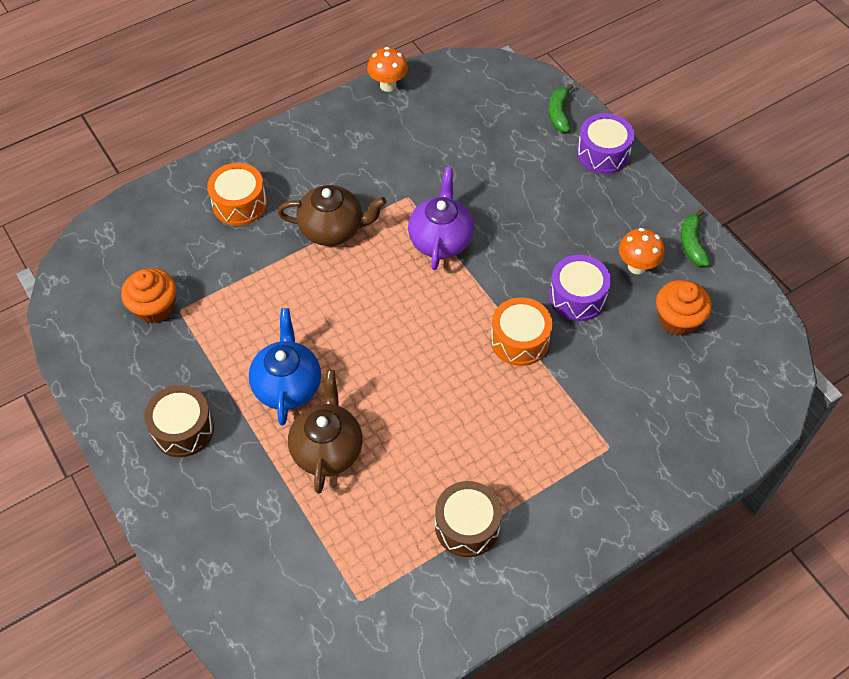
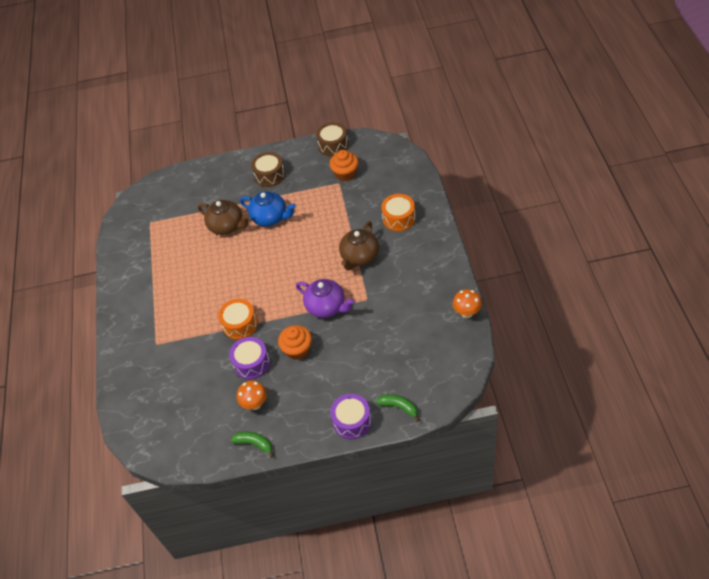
camera: 120 degrees right, 5 degrees down
(467, 526) = (156, 270): brown drum -> brown drum (333, 145)
(677, 319) = (208, 410): orange cupcake -> orange cupcake (297, 349)

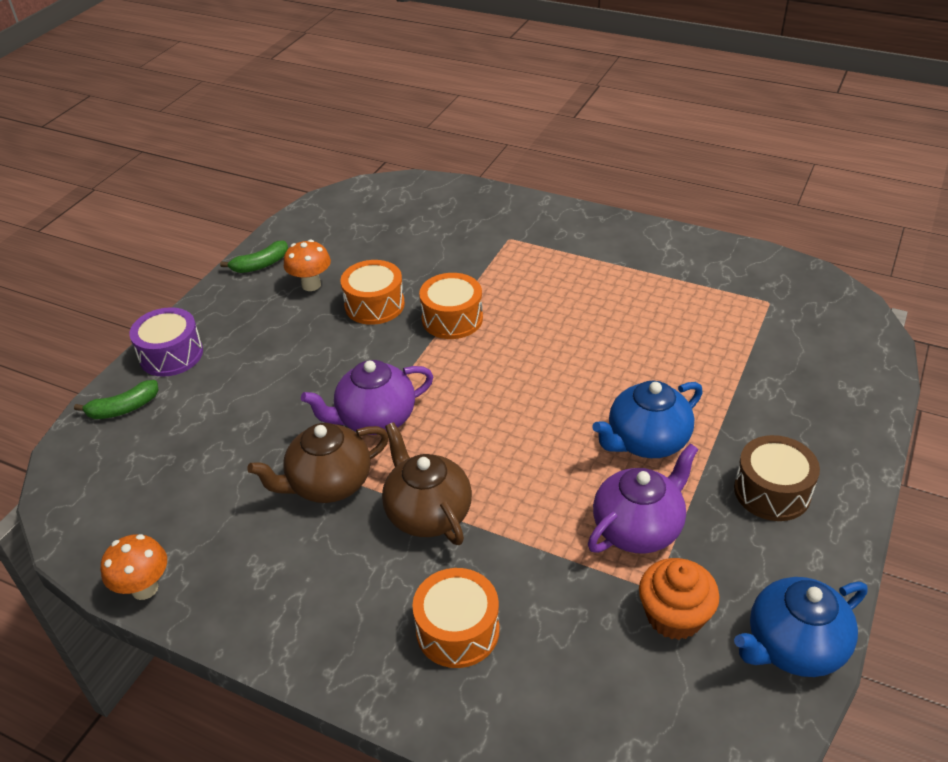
camera: 120 degrees right, 10 degrees down
(227, 226) = (676, 381): brown teapot -> brown teapot (328, 484)
(251, 363) = (374, 305): purple drum -> orange drum
(297, 349) = (340, 355): orange cupcake -> none
(316, 199) = (638, 528): none -> purple teapot
(333, 145) = (793, 646): brown drum -> blue teapot

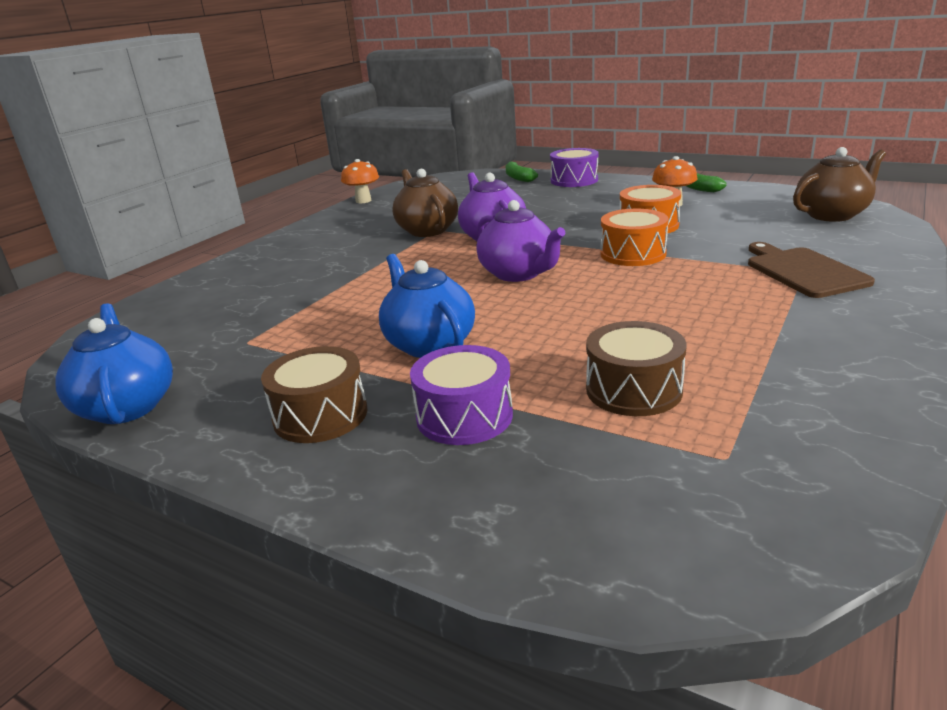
camera: 95 degrees right, 15 degrees down
(427, 513) = (382, 259): brown teapot -> brown teapot (832, 215)
(457, 630) = (269, 274): orange drum -> none
(508, 238) = (803, 271): none -> brown cutting board
(638, 528) = (316, 337): purple teapot -> purple teapot (518, 274)
(674, 616) = (212, 350): orange cupcake -> none
(702, 330) = (633, 390): none -> brown drum
(753, 409) = (464, 416): none -> purple drum

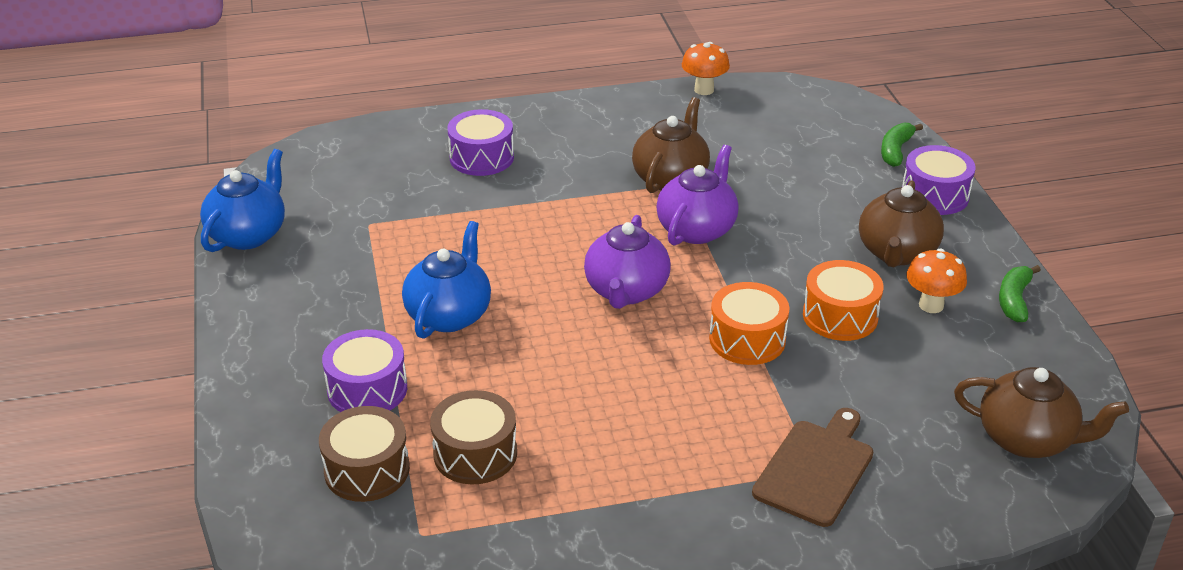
camera: 45 degrees right, 10 degrees up
(272, 276) = (481, 157): none -> purple drum
(320, 415) = (312, 324): brown drum -> brown drum (367, 470)
(610, 199) = (896, 253): none -> brown teapot

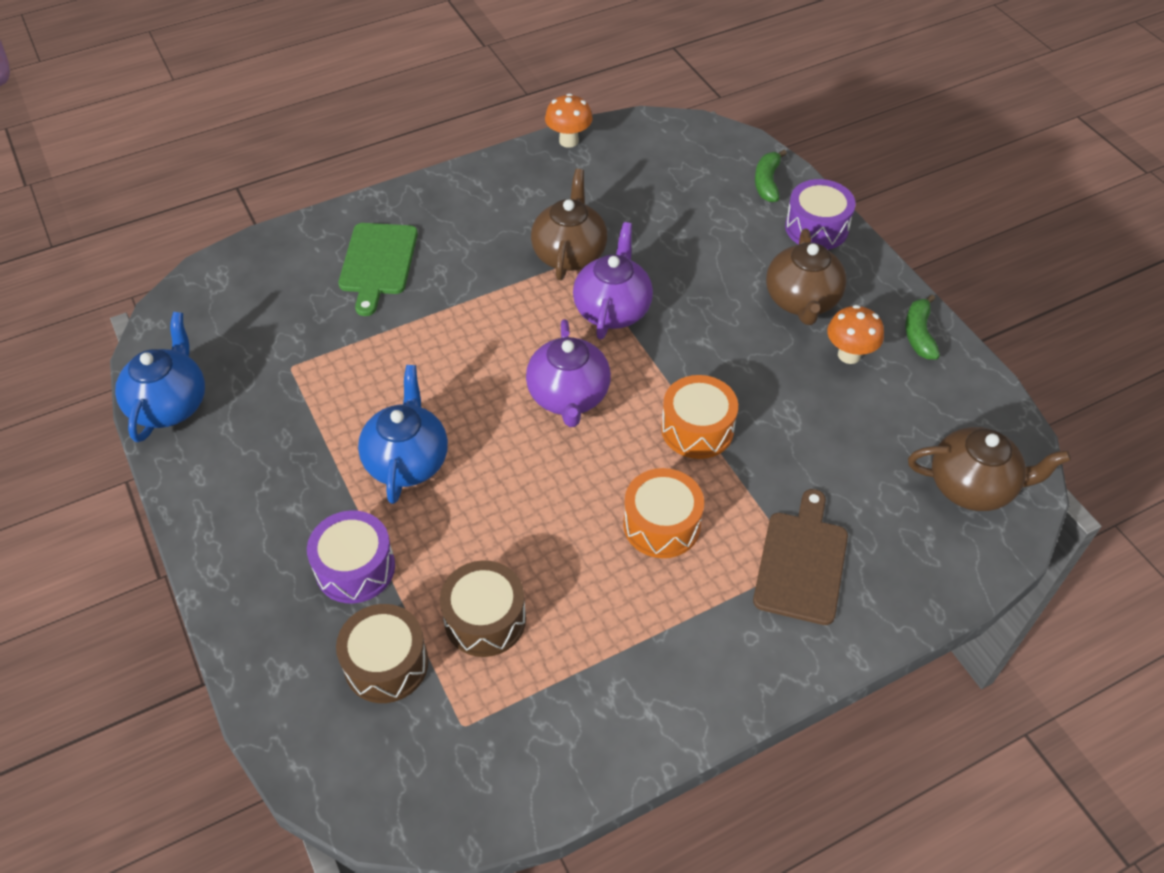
camera: 15 degrees left, 15 degrees up
(481, 157) = (378, 263): purple drum -> green cutting board
(840, 316) = (772, 384): orange drum -> orange drum (661, 524)

